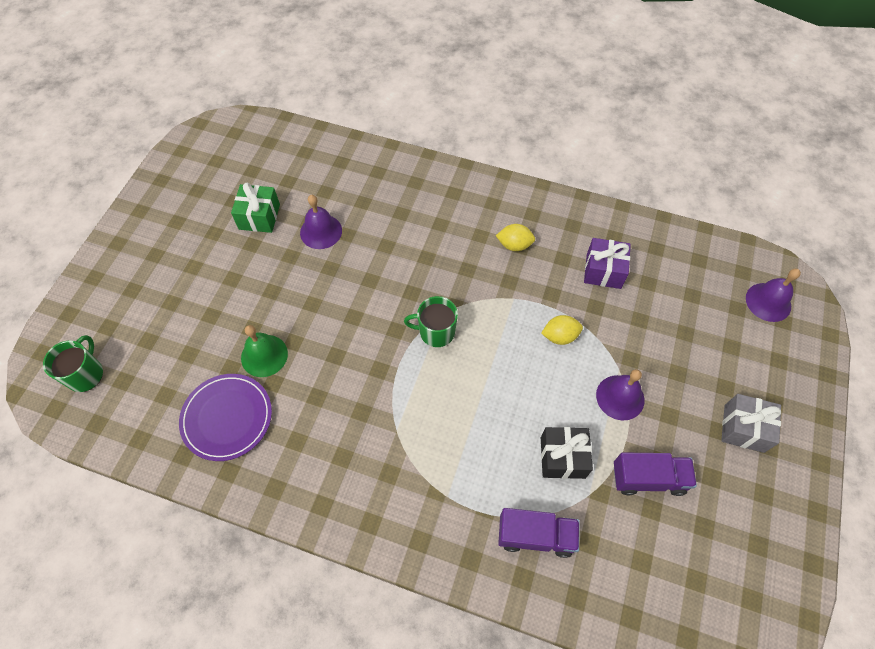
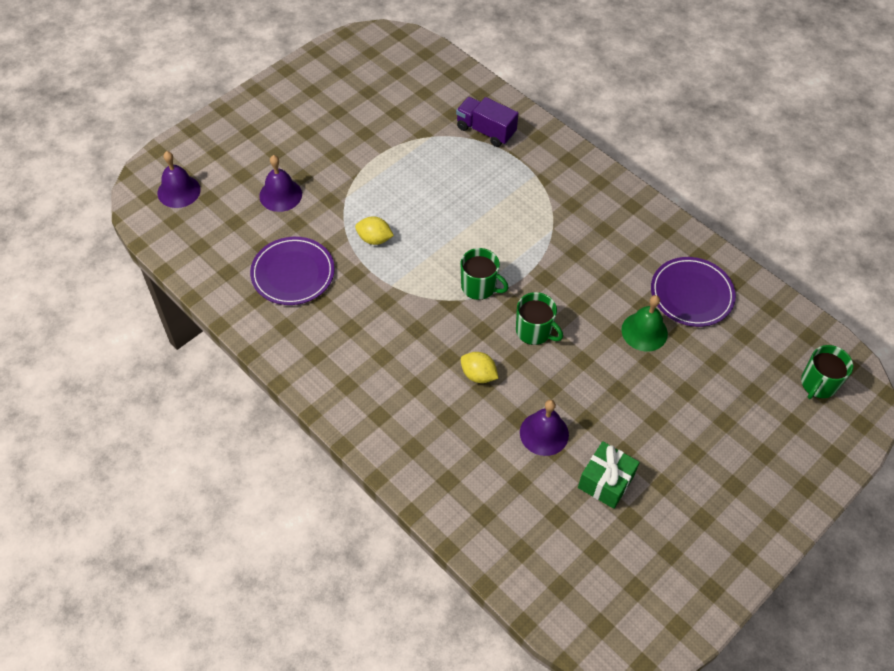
camera: 155 degrees left, 5 degrees down
(366, 311) = (534, 331): none -> green mug
(514, 245) = (356, 332): yellow lemon -> yellow lemon (478, 375)
(562, 457) = (435, 162): black gift -> none
(603, 271) = (293, 273): purple gift -> purple plate
(620, 397) = (361, 179): purple bell -> purple bell (280, 195)
(648, 478) = (383, 128): purple truck -> none
(743, 428) = (288, 126): grey gift -> none

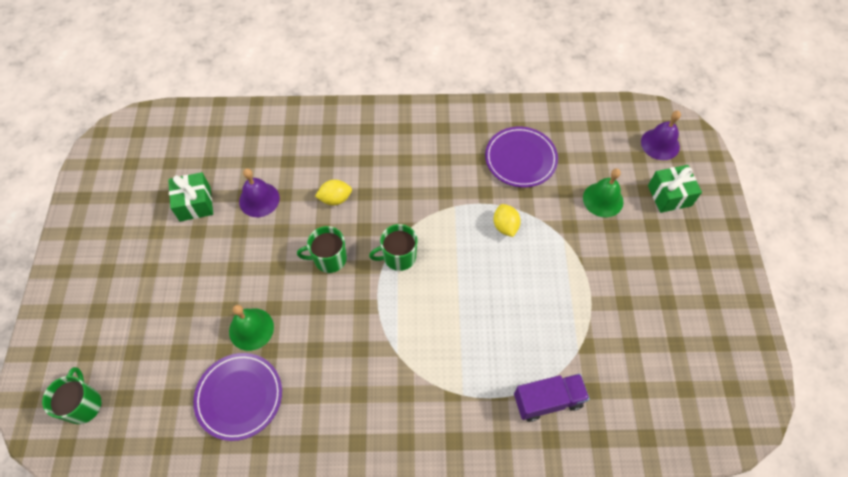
camera: 135 degrees right, 5 degrees up
(233, 158) = (669, 195): none -> green gift
(280, 195) = (603, 199): purple bell -> green bell
(374, 239) = (505, 226): yellow lemon -> yellow lemon turned 75 degrees counterclockwise

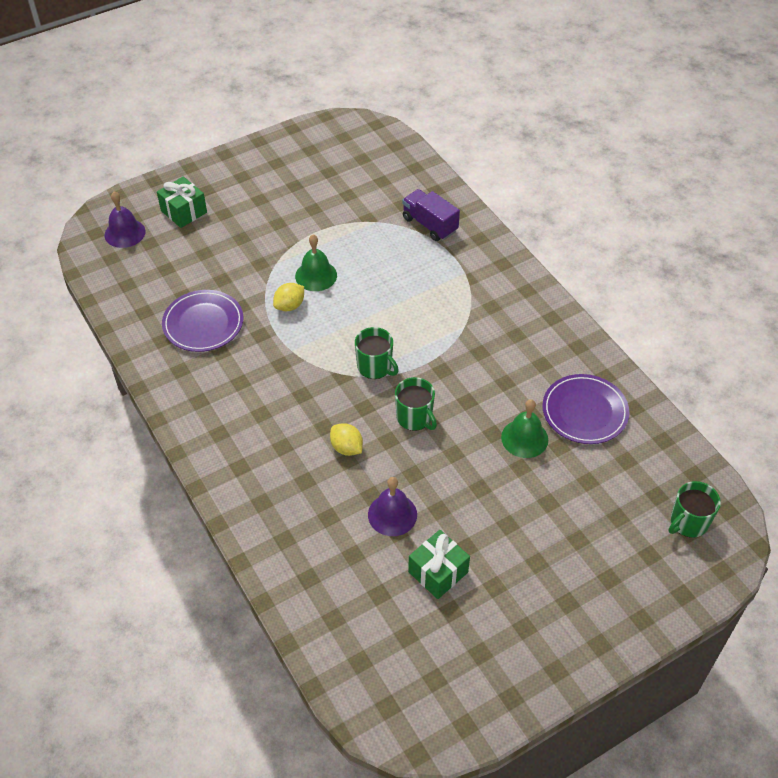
camera: 120 degrees left, 10 degrees down
(603, 199) = (216, 251): green bell -> green bell (316, 275)

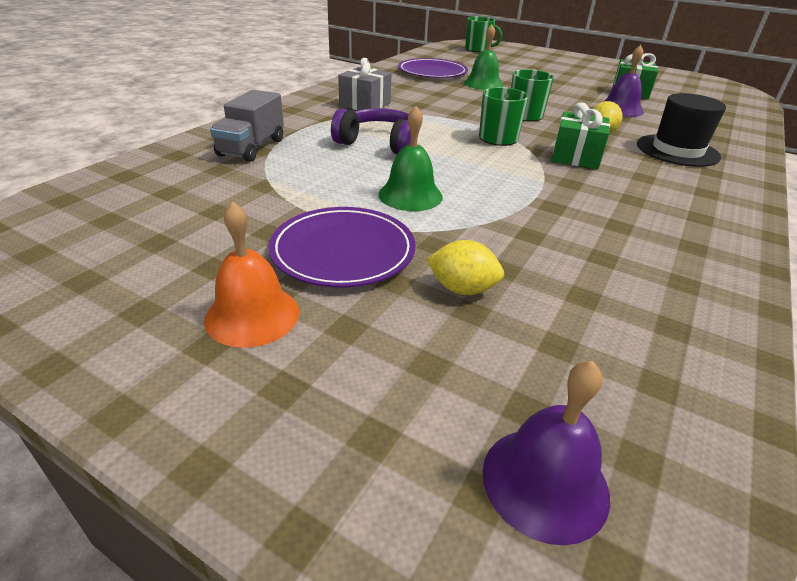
camera: 120 degrees left, 15 degrees down
(184, 211) = (383, 395): green gift -> green gift (575, 157)
(203, 323) = (602, 255): purple plate -> purple plate (343, 251)
(251, 190) = (252, 315): none -> orange bell
(284, 477) = (677, 150): none -> black hat
(289, 306) = (482, 199): yellow lemon -> yellow lemon (462, 289)
(403, 291) = (379, 143): none -> purple headphones
(430, 224) = (251, 147): purple truck -> grey truck
(495, 313) = (365, 104): none -> grey gift

